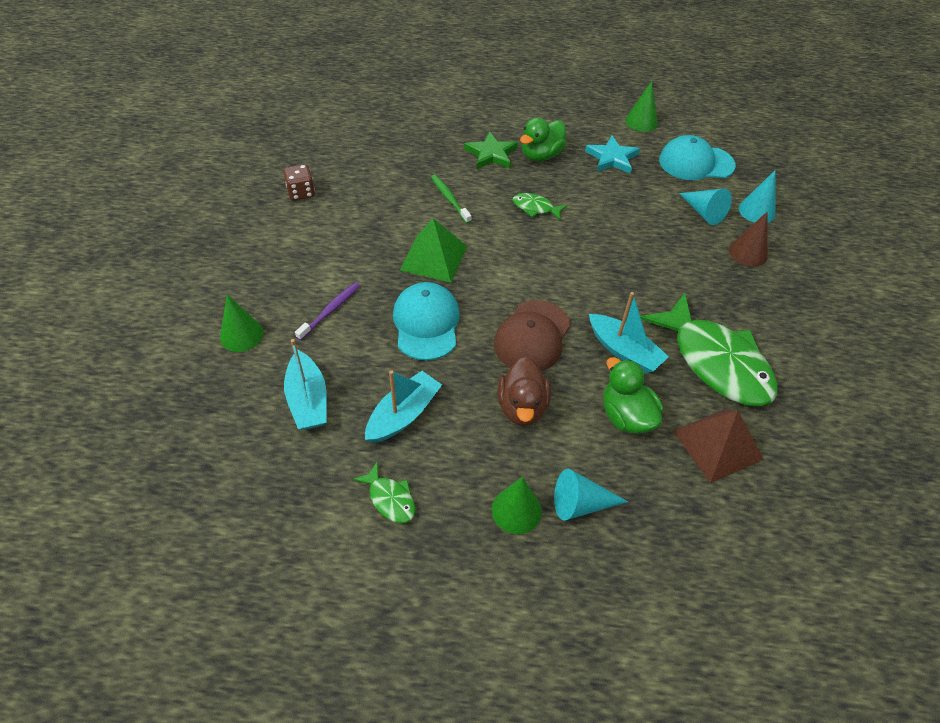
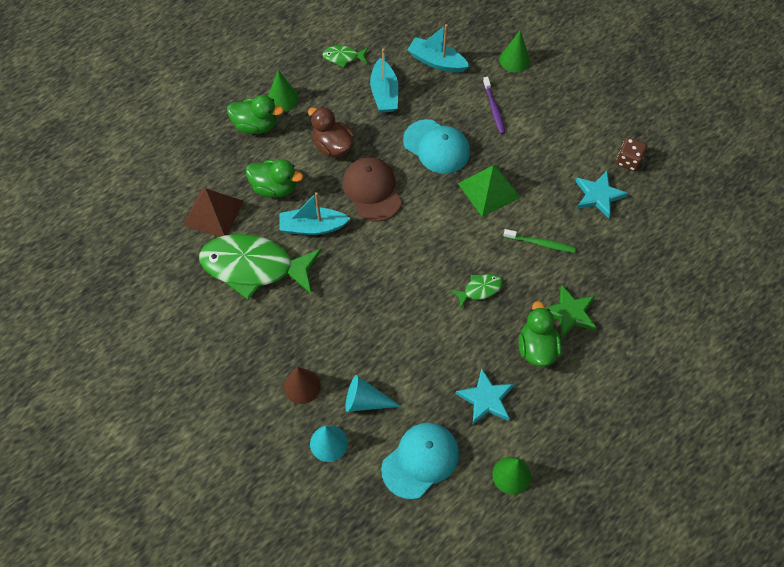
camera: 135 degrees right, 10 degrees up
(360, 192) = (598, 195): none -> turquoise star
(581, 504) = (256, 125): turquoise cone -> green duck

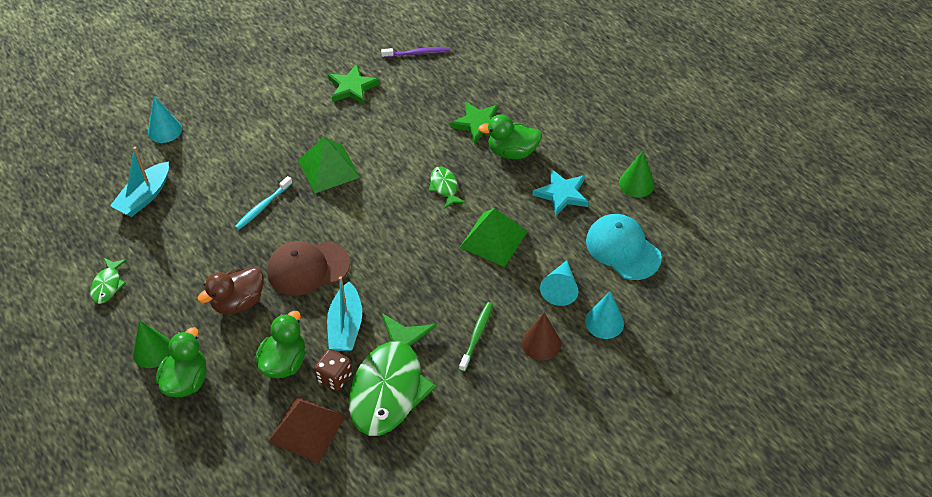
camera: 85 degrees left, 10 degrees down
(384, 93) = (175, 248): turquoise boat -> none
(420, 338) = (493, 239): none -> green pyramid
(436, 147) = (263, 206): turquoise cap -> turquoise toothbrush
(494, 109) = (225, 154): purple toothbrush -> purple toothbrush (417, 53)
(514, 60) = (164, 130): green cone -> turquoise cone
(540, 243) = (399, 136): green toothbrush -> green toothbrush (476, 336)
(598, 195) = (352, 87): turquoise star -> green star
(628, 161) = (317, 61): brown dice -> brown dice (334, 377)

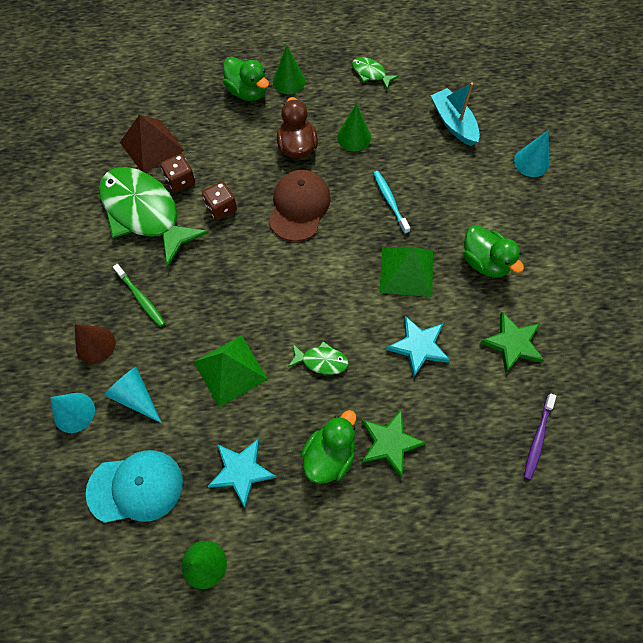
camera: 120 degrees right, 15 degrees up
(201, 263) = (354, 137): none -> green cone
(284, 362) = (218, 154): green duck -> green duck (485, 262)
(345, 326) = (221, 208): turquoise boat -> brown dice
(391, 136) = (418, 346): none -> turquoise star

